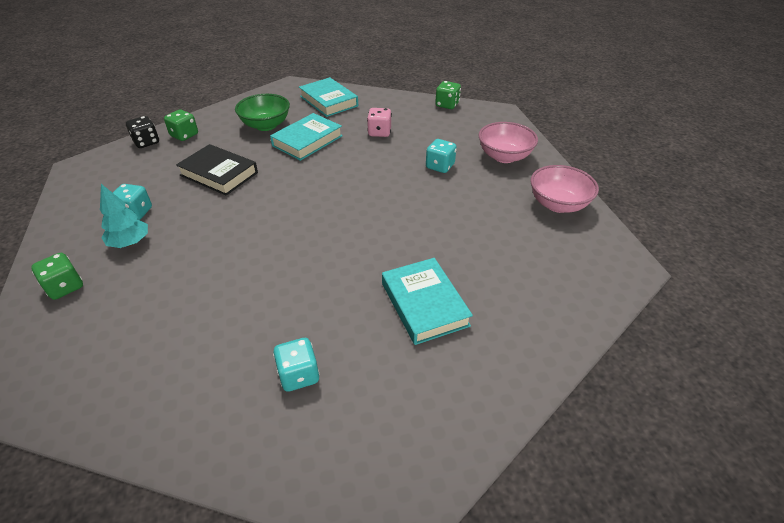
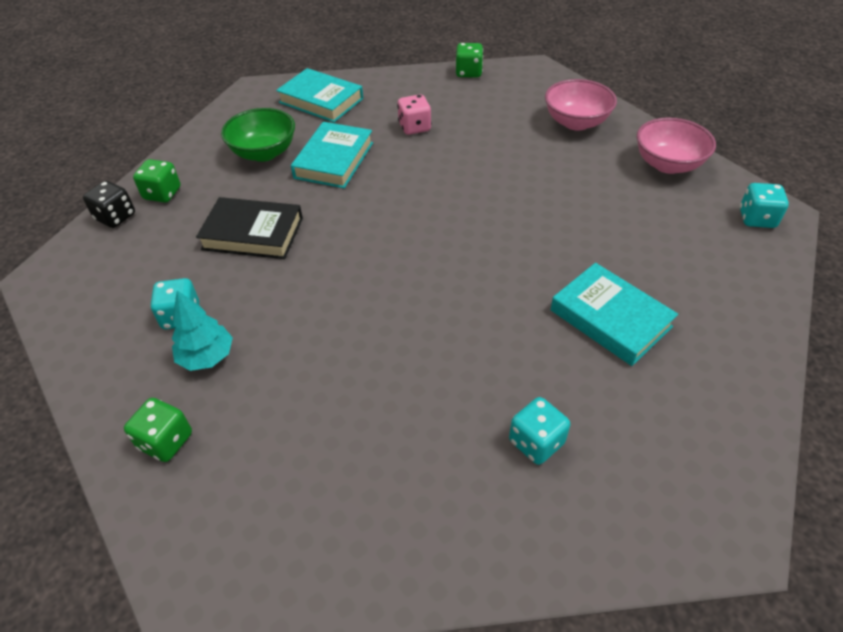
camera: 20 degrees left, 5 degrees up
(440, 166) = (514, 152): turquoise dice -> turquoise dice (756, 218)

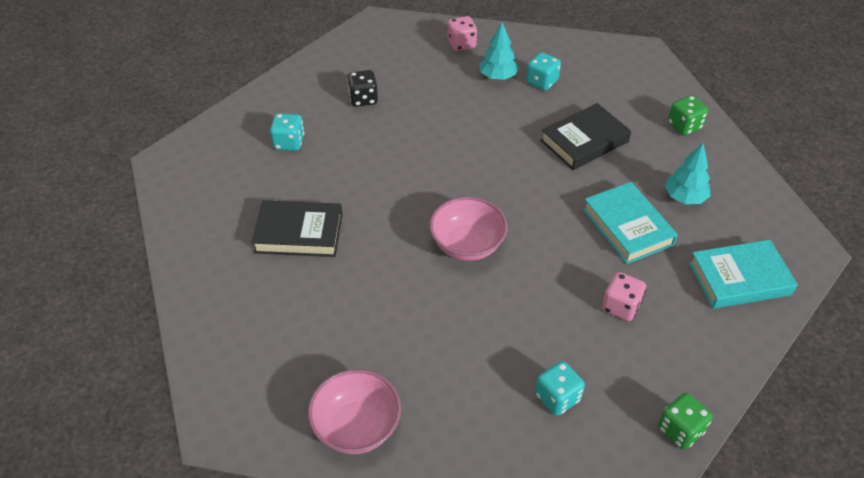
camera: 135 degrees right, 0 degrees up
(115, 217) = (678, 97): black dice -> black dice (363, 99)
(166, 441) = (461, 44): green dice -> pink dice
(264, 153) = (684, 197): green bowl -> turquoise tree
(576, 122) = (491, 427): pink bowl -> pink bowl (467, 245)
(610, 318) = (299, 233): turquoise book -> black book
(756, 218) = (237, 406): turquoise dice -> turquoise dice (557, 398)

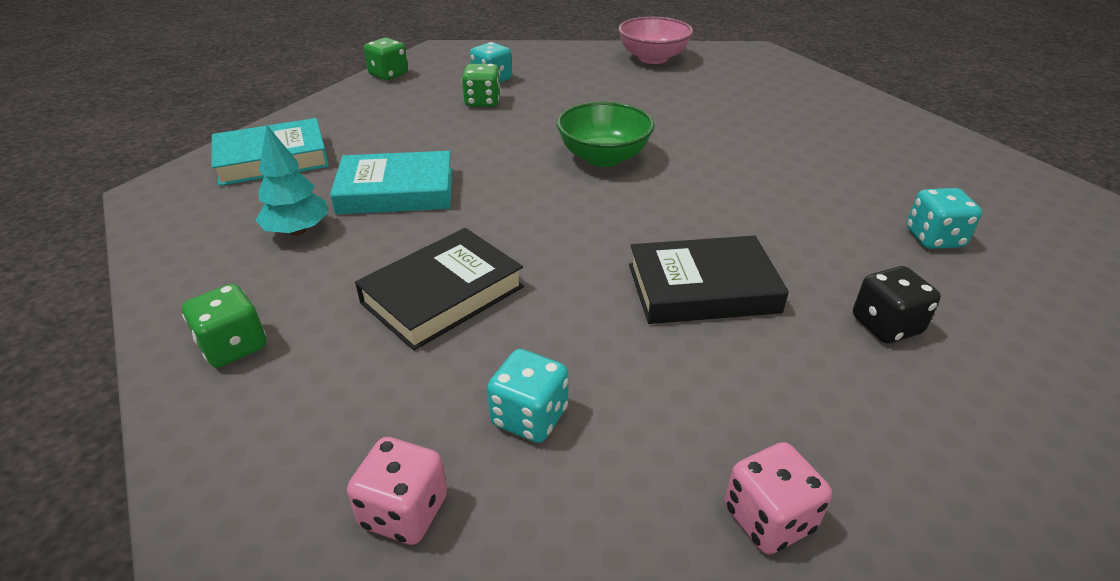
camera: 170 degrees right, 10 degrees down
(299, 233) = (809, 149): black book -> black book (702, 288)
(467, 245) = (603, 157): pink bowl -> green bowl
(498, 76) = (636, 418): turquoise tree -> none
(566, 348) = (483, 102): none -> green dice
(620, 307) = (423, 129): pink dice -> pink dice (404, 511)
(627, 227) = (396, 191): turquoise book -> turquoise book turned 60 degrees counterclockwise

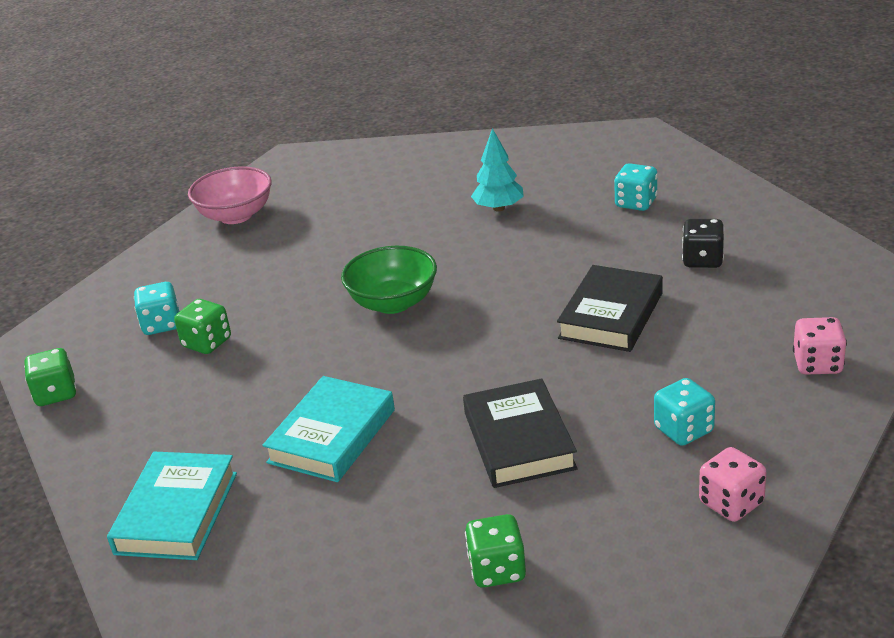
camera: 55 degrees left, 5 degrees down
(298, 231) = (345, 511): turquoise tree -> turquoise tree (499, 208)

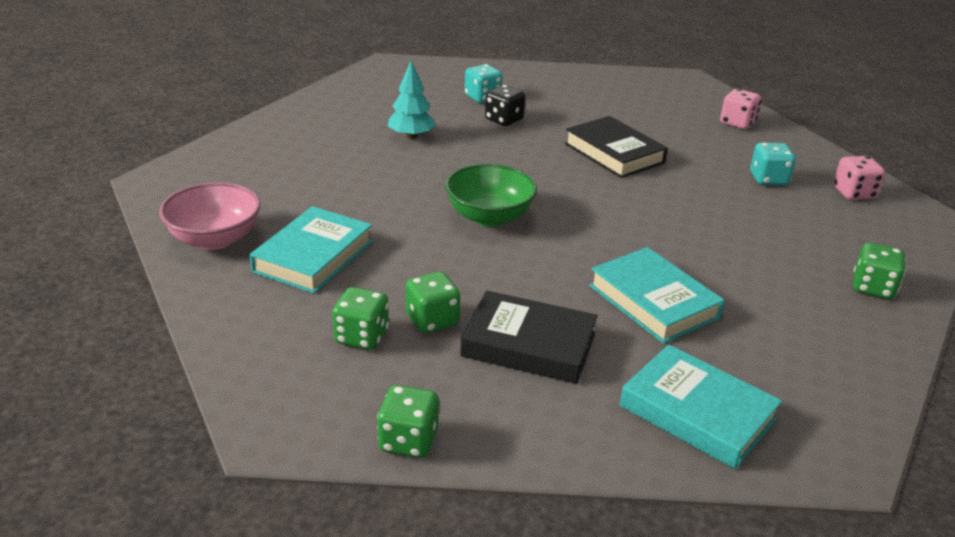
camera: 65 degrees left, 0 degrees up
(161, 325) = (362, 337): turquoise dice -> green dice
(249, 259) = (313, 256): none -> turquoise book
(519, 440) = (731, 232): black book -> black book (528, 345)
(702, 260) = (584, 107): black dice -> black dice (504, 120)

